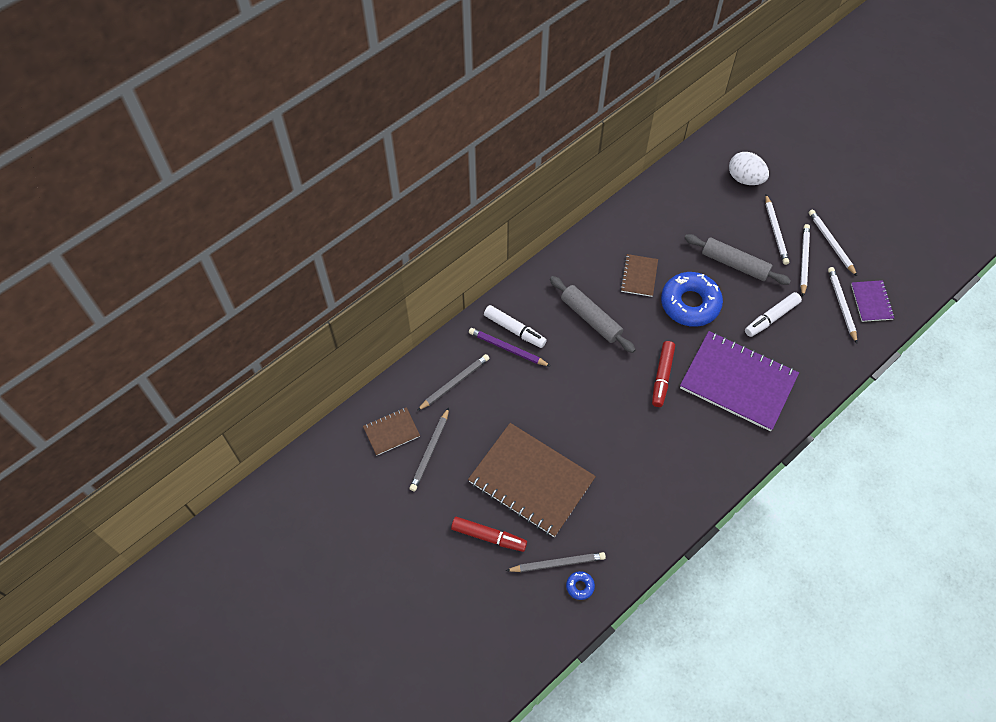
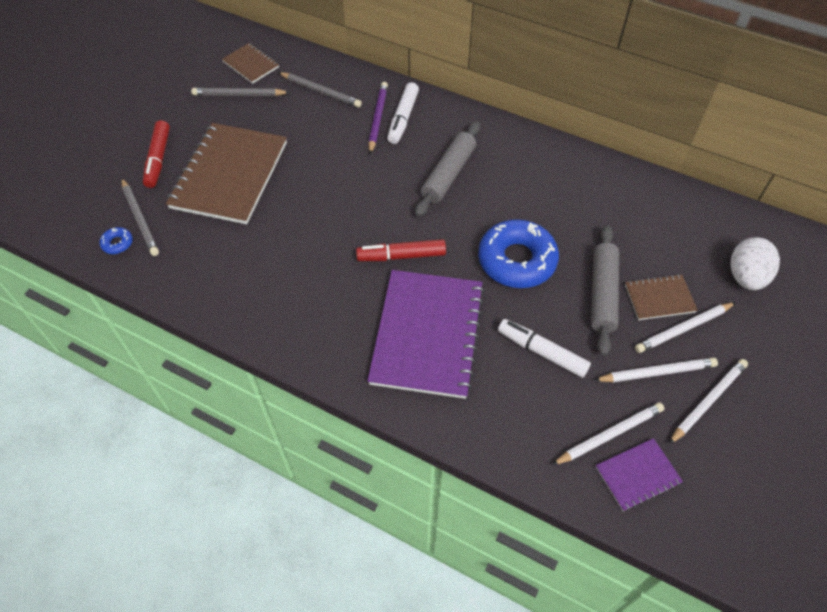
camera: 70 degrees right, 5 degrees down
(639, 276) = (528, 203): brown notebook -> brown notebook (659, 298)

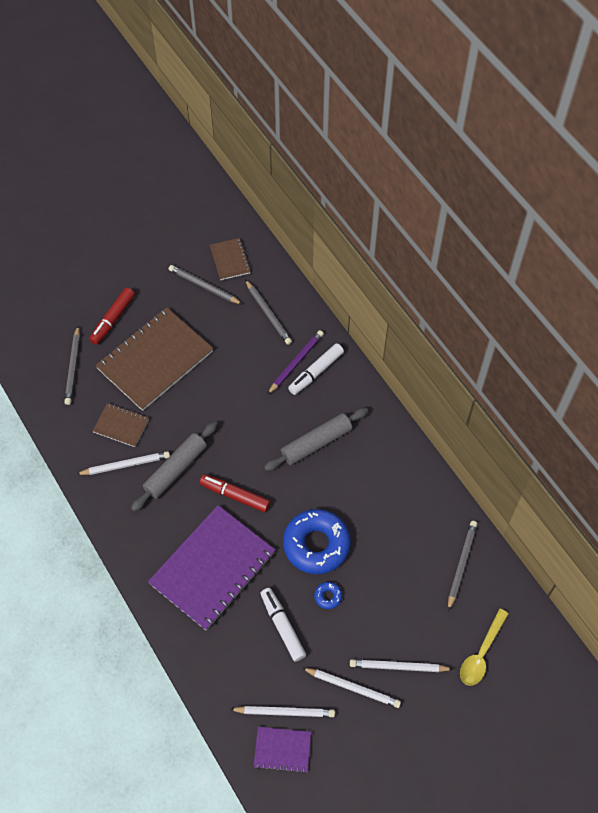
camera: 30 degrees right, 5 degrees up
(117, 243) = (48, 381): blue donut -> blue donut (328, 596)
(602, 294) = (359, 606): grey rolling pin -> grey rolling pin (175, 469)
(659, 298) = (400, 633): brown notebook -> brown notebook (121, 425)
(663, 211) = (461, 564): none -> grey pencil
(708, 401) = (372, 729): white pencil -> white pencil (125, 465)
(745, 277) = (481, 653): white egg -> yellow spoon

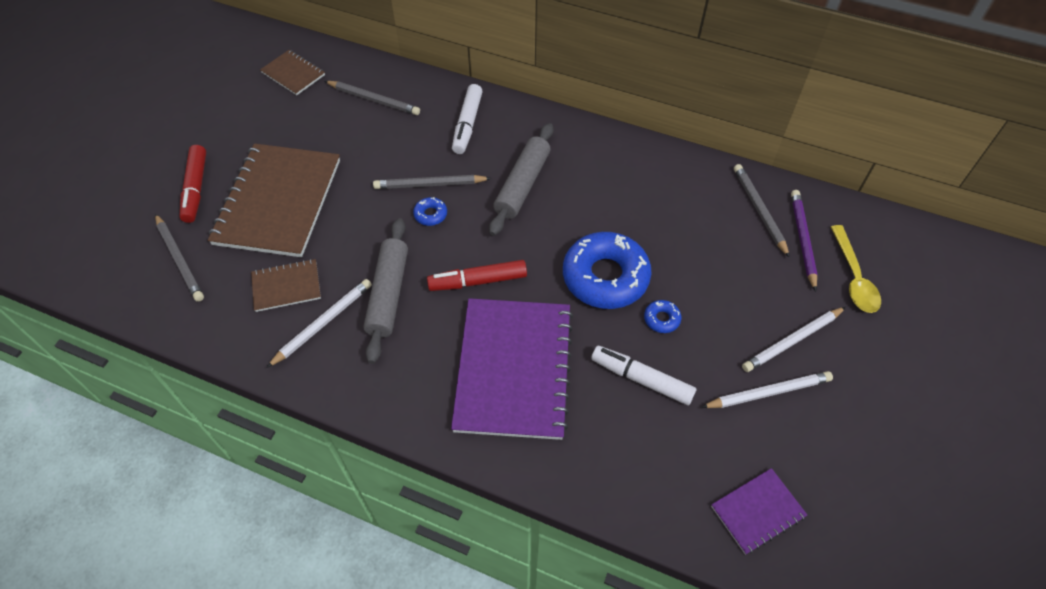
camera: 35 degrees left, 5 degrees down
(204, 286) = (282, 109): grey pencil -> grey pencil (429, 184)
(241, 428) = (430, 214): none -> blue donut
(285, 712) = (723, 468): white pencil -> none
(296, 362) = (439, 126): purple pencil -> purple pencil (802, 239)

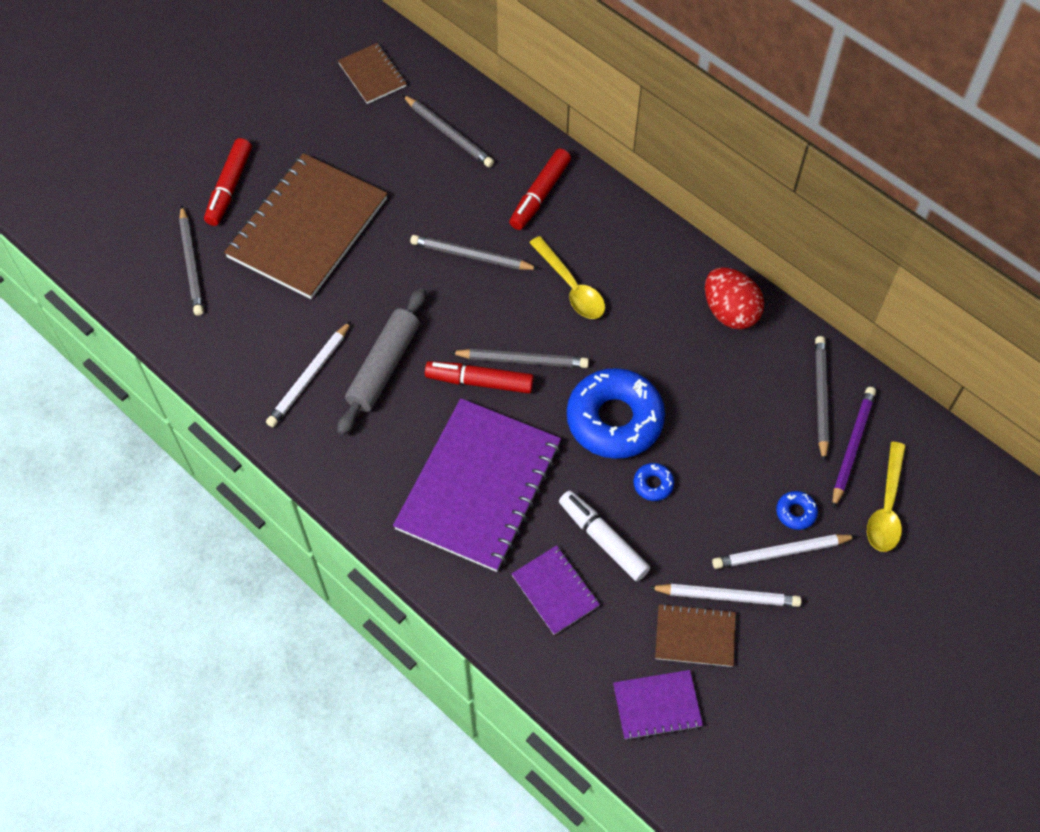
camera: 20 degrees right, 5 degrees up
(286, 286) = (286, 326): brown notebook -> brown notebook (695, 636)
(323, 323) = (309, 377): white pencil -> white pencil turned 150 degrees clockwise
(430, 214) = (459, 291): blue donut -> blue donut (796, 512)
(467, 124) = (539, 195): white marker -> red marker
(507, 253) = (522, 360): none -> grey pencil
(522, 185) = (571, 287): grey rolling pin -> yellow spoon
(621, 438) = (555, 590): none -> purple notebook
(657, 168) = (730, 312): none -> red egg

